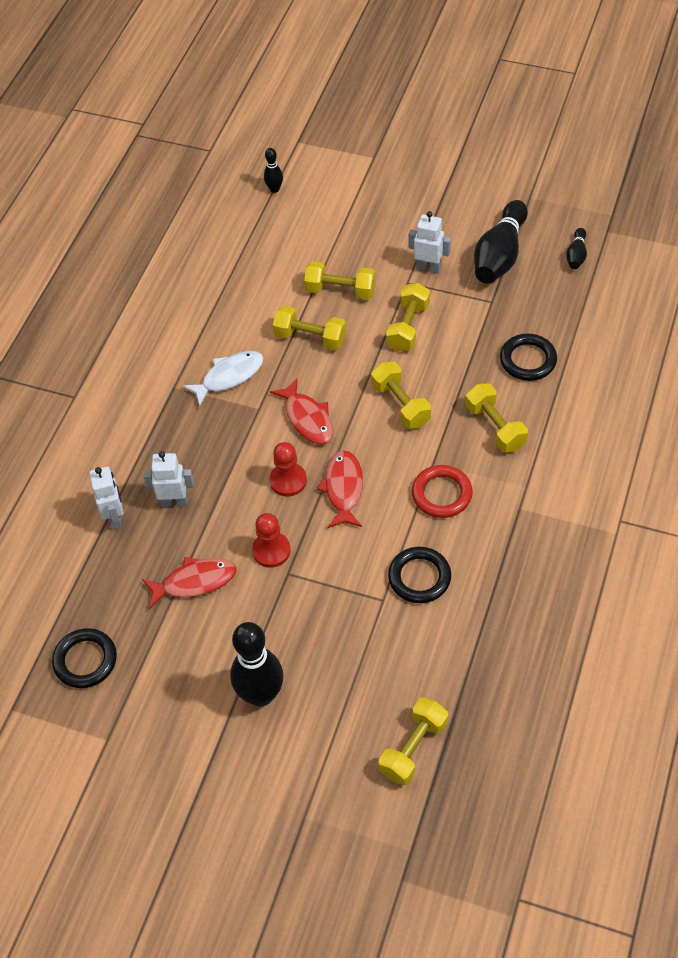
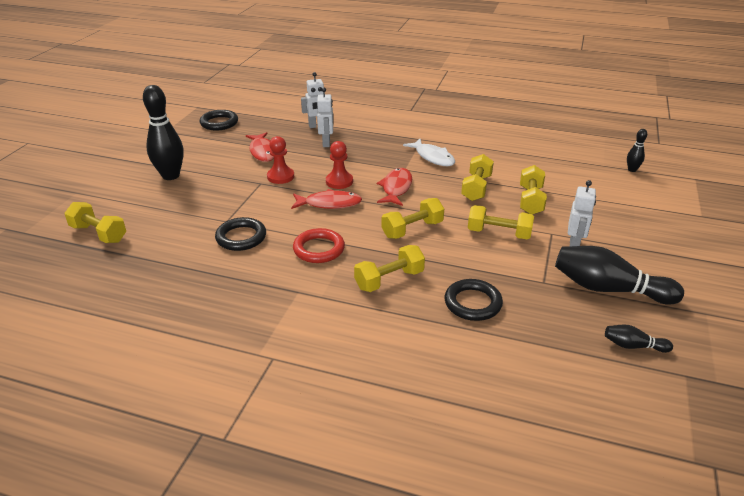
camera: 85 degrees right, 20 degrees down
(307, 418) = (396, 188): red fish -> red fish turned 135 degrees clockwise

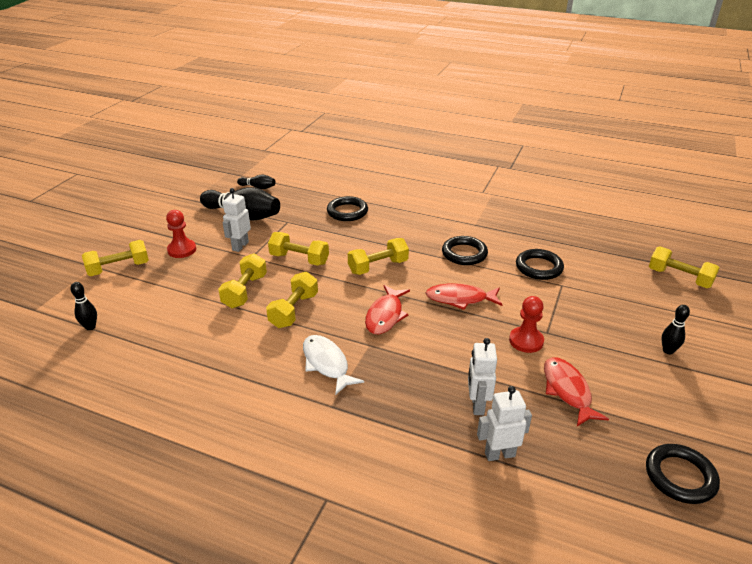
camera: 175 degrees left, 0 degrees up
(171, 176) = (668, 350): black bowling pin -> black bowling pin, size x0.48
(319, 249) = (464, 254): red ring -> black ring
(339, 181) = (452, 329): red pawn -> red pawn (182, 250)
(389, 280) = (405, 228): yellow dumbbell -> yellow dumbbell (119, 268)

